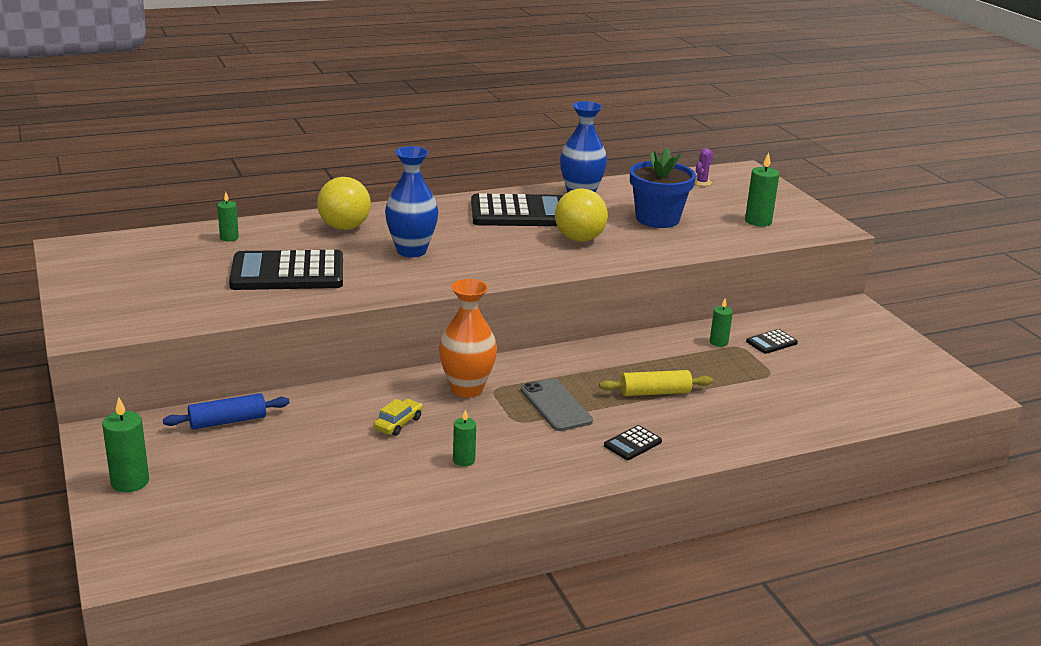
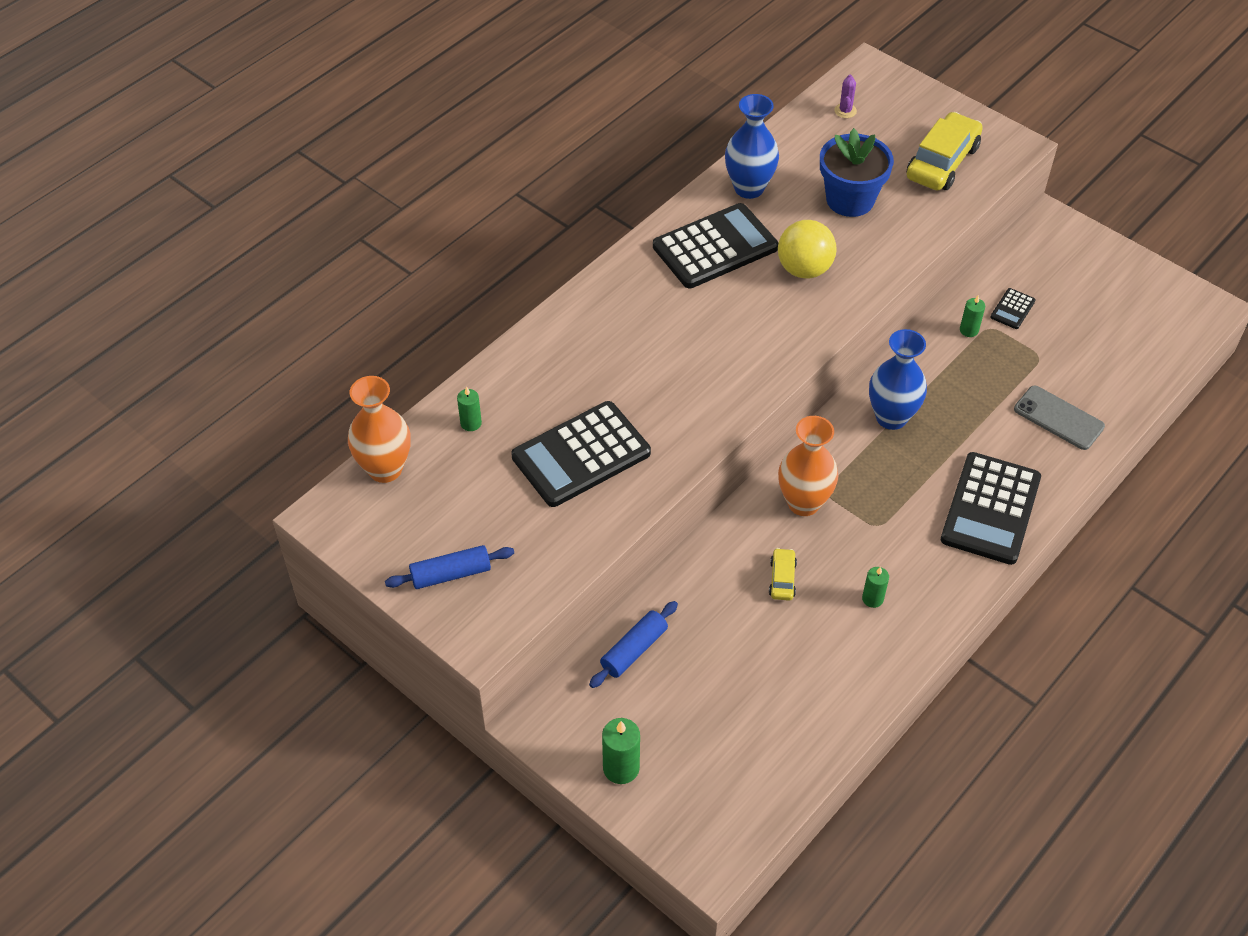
camera: 25 degrees left, 25 degrees up
(112, 297) = (451, 574): none -> blue rolling pin
(140, 240) = (385, 469): none -> orange vase
(344, 227) = (568, 352): yellow ball -> none
(411, 251) = (666, 363): blue vase -> blue vase (891, 417)
(556, 405) = (894, 488): grey phone -> grey phone (1058, 418)
(632, 443) = (990, 509): black calculator -> black calculator, size x2.31
(655, 392) = (963, 430): yellow rolling pin -> none
(758, 221) = (942, 162): green candle -> yellow car

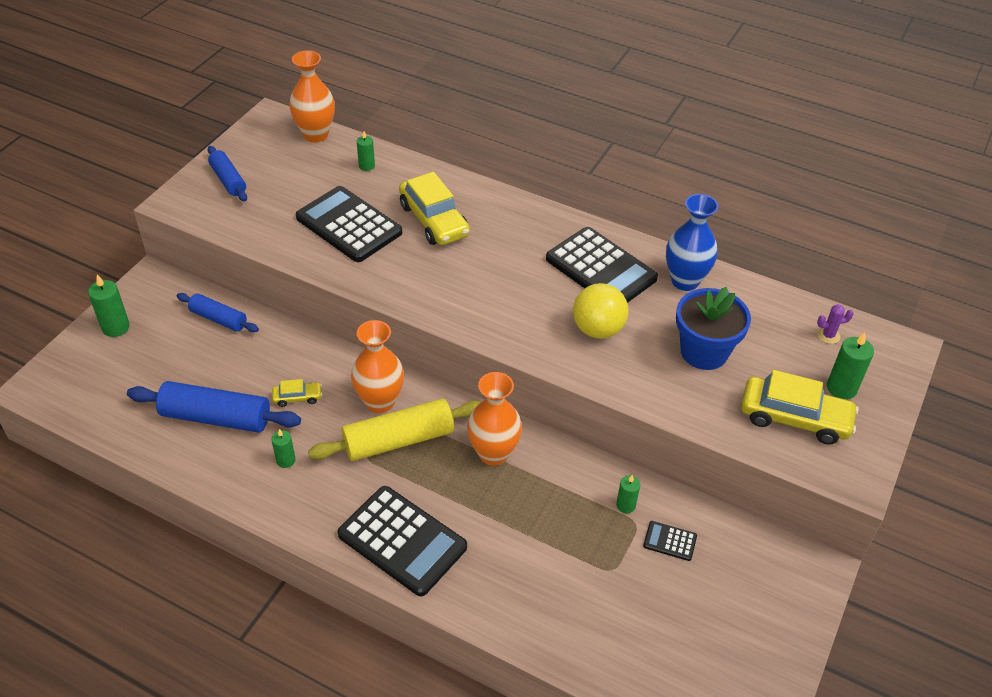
camera: 75 degrees right, 5 degrees down
(596, 373) = (434, 220): none -> yellow car
(798, 662) = (216, 417): none -> blue rolling pin
(861, 493) = (398, 440): none -> yellow rolling pin
(891, 417) = (493, 453): blue vase -> orange vase
(911, 122) = (841, 388): none -> green candle
(990, 509) = (402, 541): black calculator -> black calculator turned 150 degrees counterclockwise
(1058, 418) = (533, 592): grey phone -> none

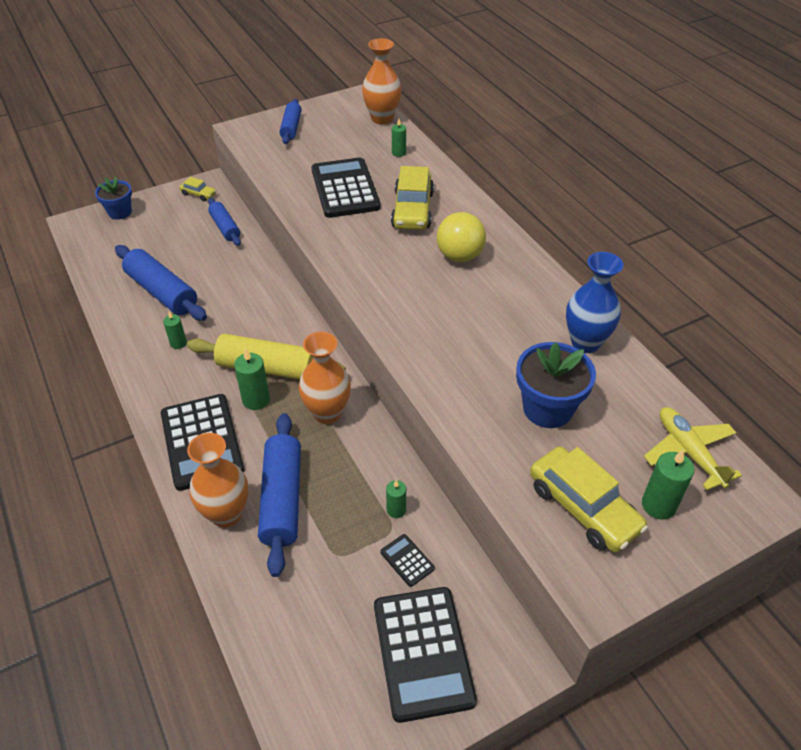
camera: 35 degrees right, 0 degrees up
(77, 353) = (120, 212): none -> blue flower pot
(115, 327) = (157, 206): green candle -> green candle (256, 400)
(297, 397) = (226, 304): yellow car -> yellow car (198, 194)
(380, 402) = (279, 334): orange vase -> orange vase (226, 514)
(523, 550) = (282, 499): none -> blue rolling pin
(598, 329) = (468, 347): yellow ball -> yellow ball (459, 256)
(601, 269) = (516, 301): black calculator -> black calculator (423, 652)
(828, 335) = (688, 452): purple cactus -> yellow plane

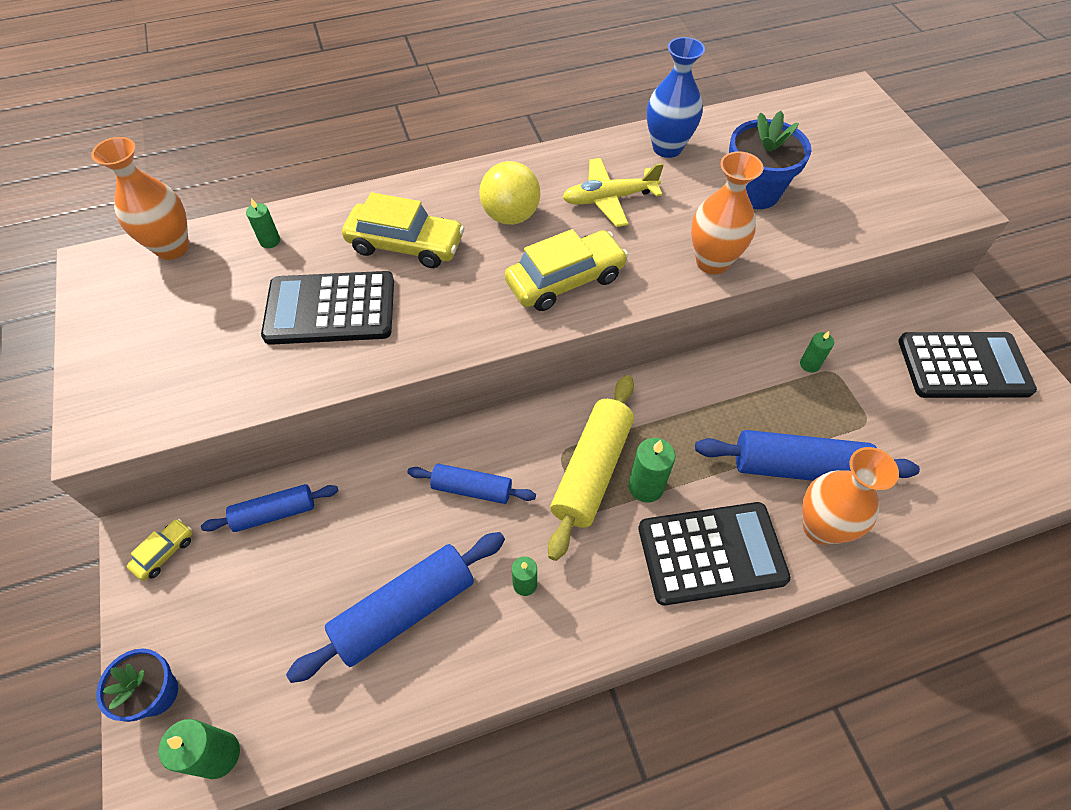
camera: 80 degrees left, 10 degrees up
(291, 127) = (132, 361): blue rolling pin -> blue rolling pin (472, 489)
(327, 413) = (675, 411): orange vase -> orange vase (712, 262)
(407, 560) = (868, 364): black calculator -> none
(583, 507) = (871, 193): yellow car -> yellow car (565, 280)
(658, 505) = (864, 149): green candle -> green candle (218, 755)
(688, 452) = (806, 118): yellow plane -> yellow plane (608, 199)

